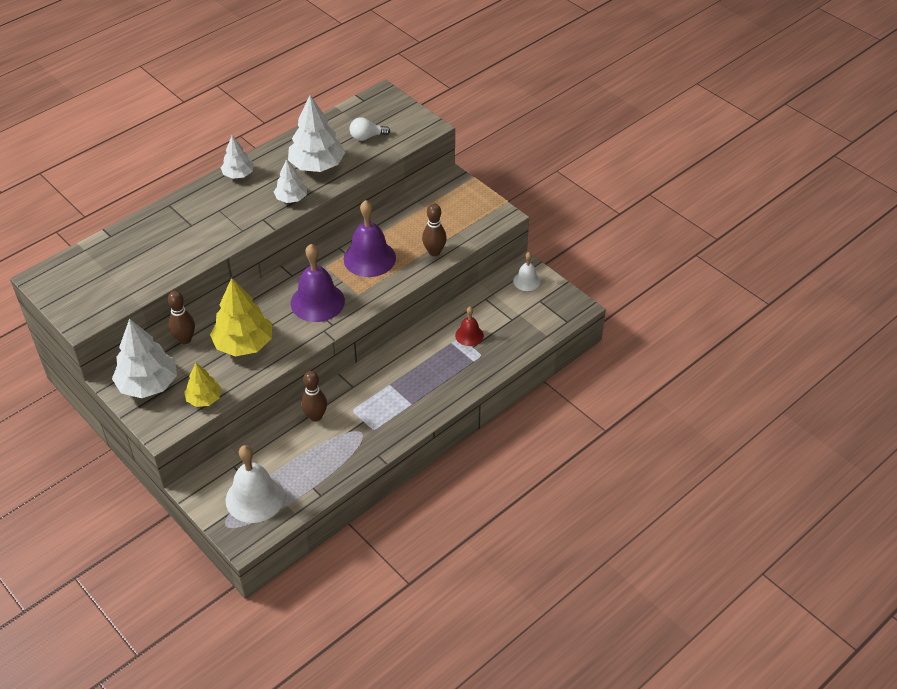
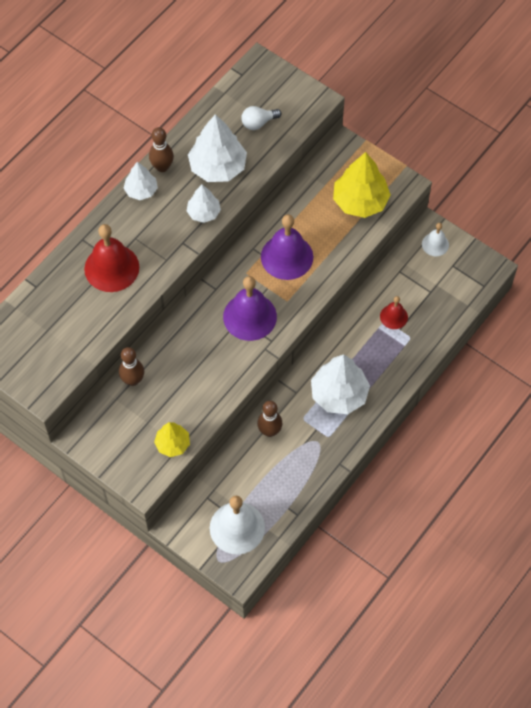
camera: 10 degrees left, 15 degrees up
(148, 384) = (113, 436): white tree -> white tree (339, 394)
(188, 230) = (111, 268): none -> red bell
(244, 344) = (192, 376): yellow tree -> yellow tree (360, 201)
(434, 252) = (348, 239): brown bowling pin -> brown bowling pin (162, 167)

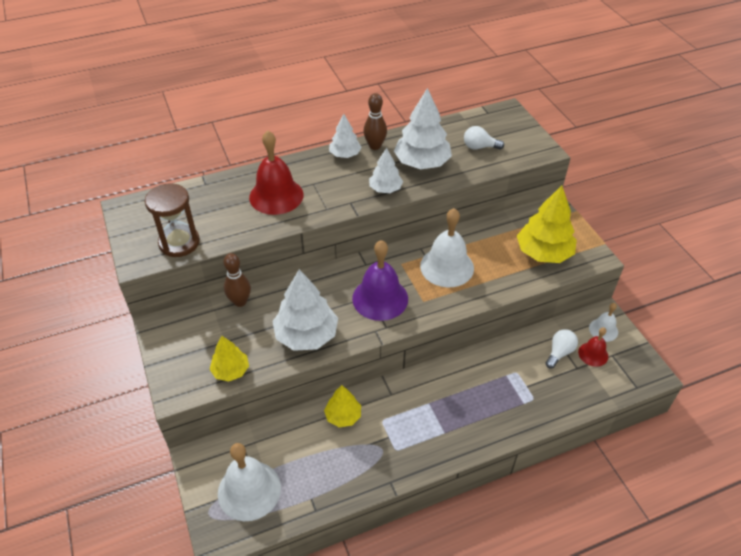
camera: 30 degrees right, 15 degrees down
(64, 358) = (179, 243): none -> brown hourglass
(269, 431) = (343, 416): brown bowling pin -> yellow tree
(287, 256) = (447, 267): purple bell -> white bell
(339, 394) = (431, 416): white tree -> white tree (306, 335)
(393, 316) = (527, 372): red bell -> red bell (593, 354)
(410, 285) = (559, 353): none -> white light bulb

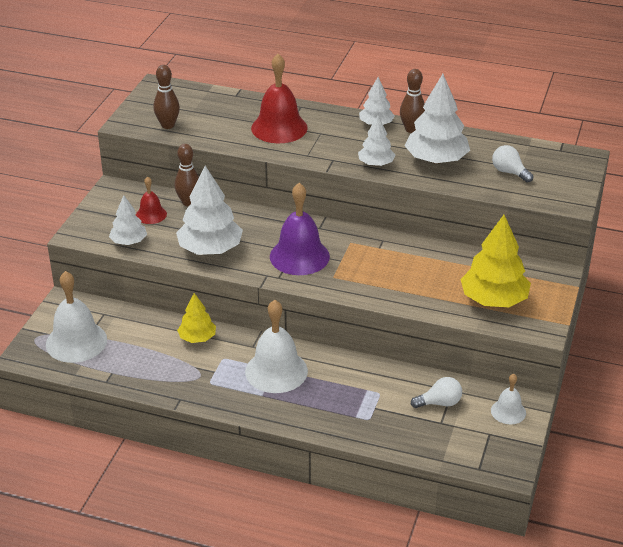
camera: 40 degrees right, 10 degrees down
(179, 243) = (168, 125): brown hourglass -> brown bowling pin
(231, 371) = (129, 242): yellow tree -> white tree
(447, 267) = (387, 264): white bell -> white bell (276, 371)
(593, 354) = (471, 422): red bell -> red bell (151, 214)

